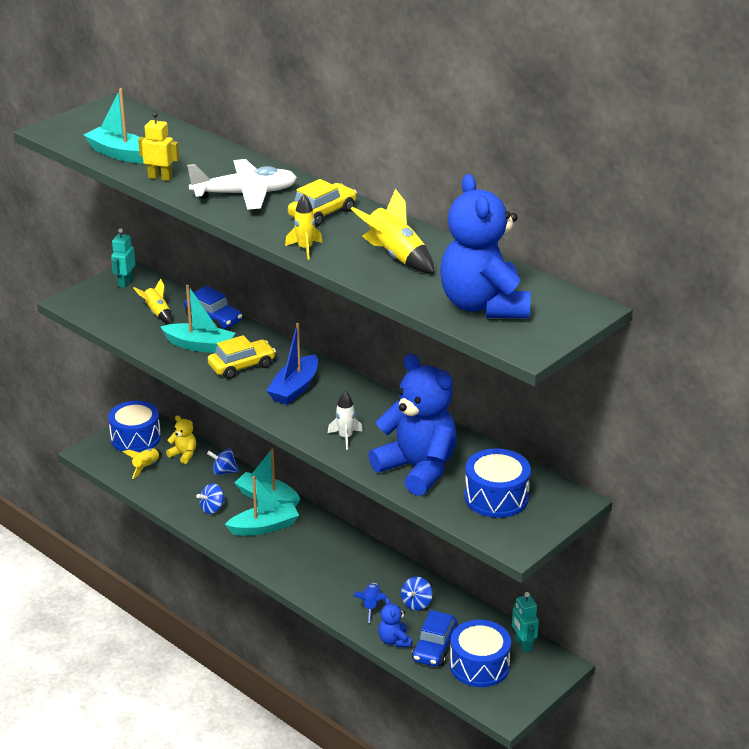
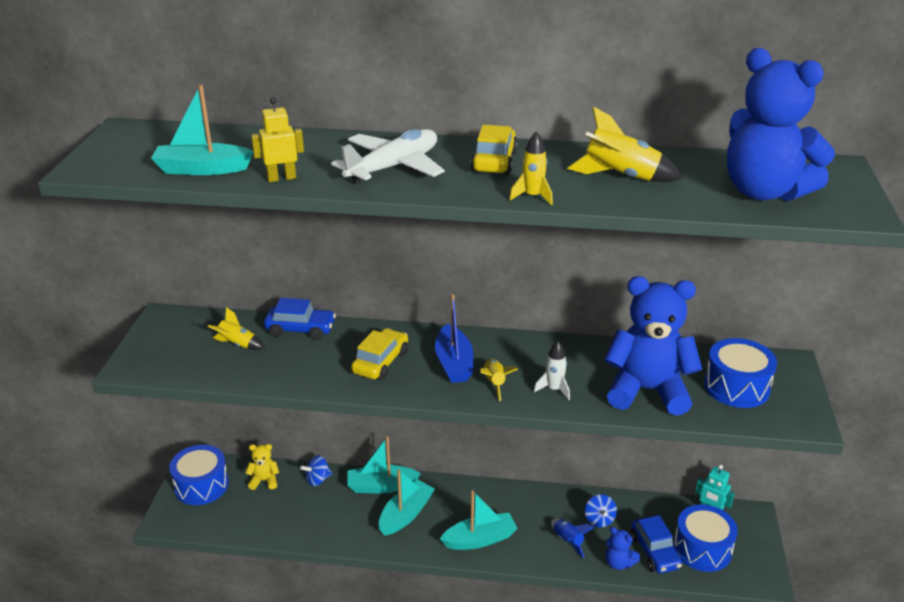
camera: 35 degrees left, 0 degrees up
(125, 282) = (169, 327): turquoise robot -> none
(146, 467) = (239, 509): yellow rocket -> yellow rocket (494, 383)
(199, 346) = (317, 359): turquoise boat -> turquoise boat (480, 539)
(212, 508) = (341, 520): blue spinning top -> none

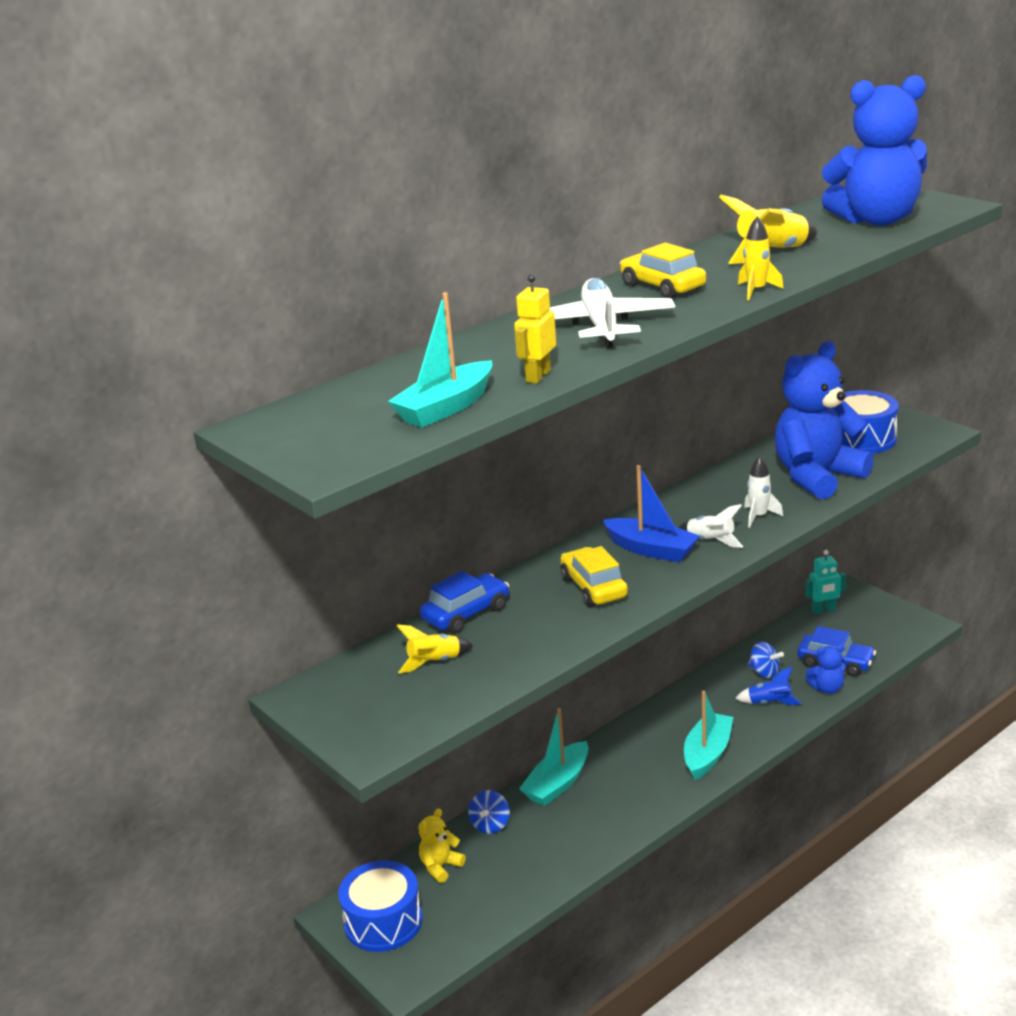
camera: 45 degrees left, 5 degrees down
(406, 514) = (618, 786): turquoise boat -> none
(494, 383) = (710, 541): yellow rocket -> white rocket
(702, 549) = (859, 636): blue drum -> none

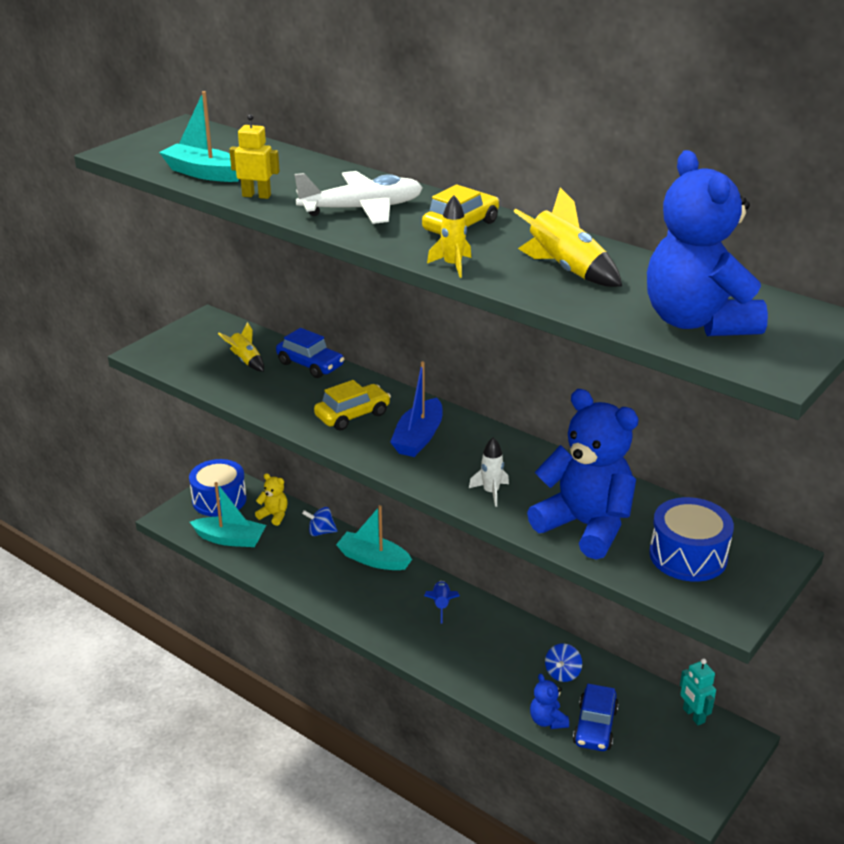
camera: 75 degrees right, 5 degrees up
(707, 754) = (427, 642): turquoise boat -> turquoise boat (230, 539)
(710, 541) = (439, 467): white rocket -> none
(769, 703) = (512, 679): blue rocket -> blue rocket (441, 605)

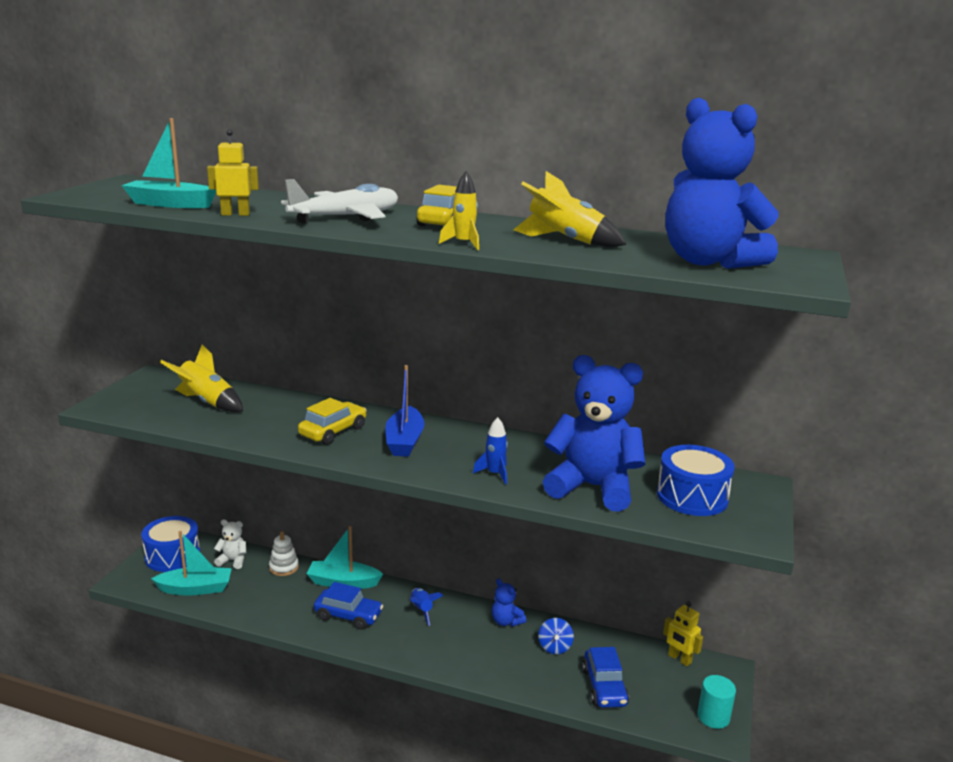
camera: 20 degrees left, 10 degrees down
(246, 361) = (207, 402): yellow rocket -> yellow rocket, size x1.59
(274, 515) = (233, 561): yellow teddy bear -> white teddy bear
(310, 365) = (272, 398): blue car -> blue car (348, 616)
(321, 532) = (284, 567): blue spinning top -> white stacking toy
(491, 492) = (494, 474): white rocket -> blue rocket
(547, 720) = (561, 691): blue teddy bear -> blue teddy bear (506, 621)
(693, 715) = (679, 659): turquoise robot -> yellow robot
(698, 784) = (713, 717): none -> turquoise cylinder

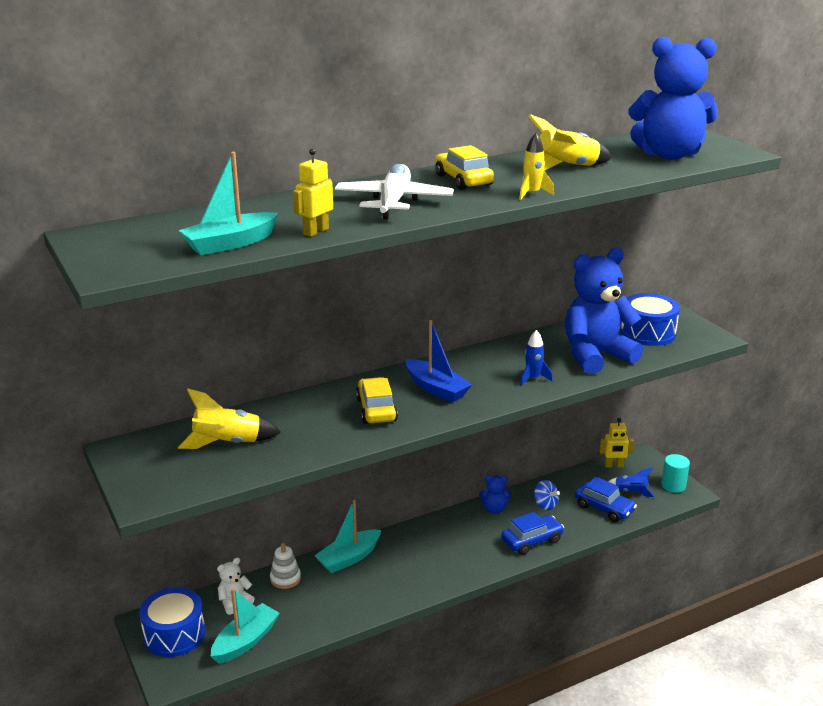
camera: 45 degrees left, 5 degrees up
(348, 616) = (394, 576): blue car -> blue car (532, 541)
(422, 610) = (433, 538): blue rocket -> blue rocket (630, 492)

